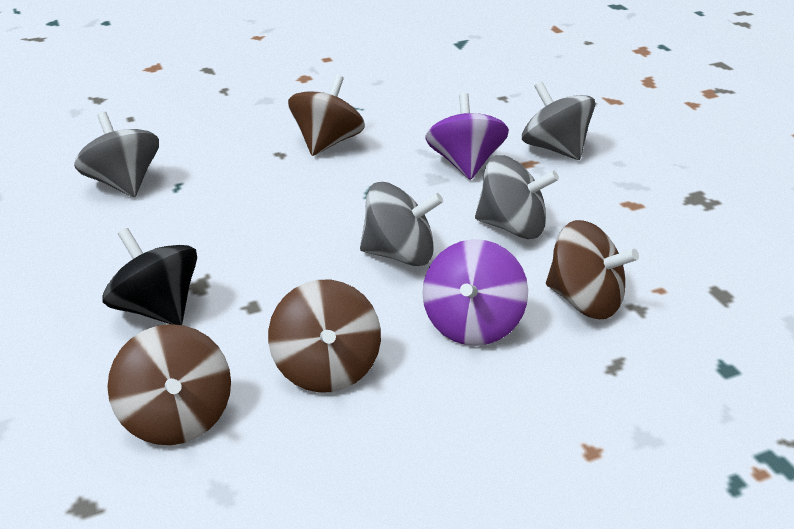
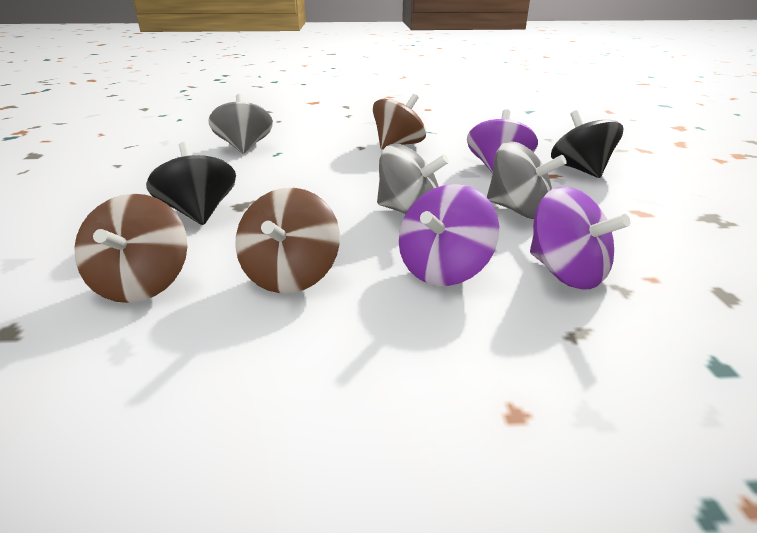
camera: 20 degrees right, 5 degrees down
(555, 148) = (580, 170): grey spinning top -> black spinning top
(584, 300) = (565, 272): brown spinning top -> purple spinning top

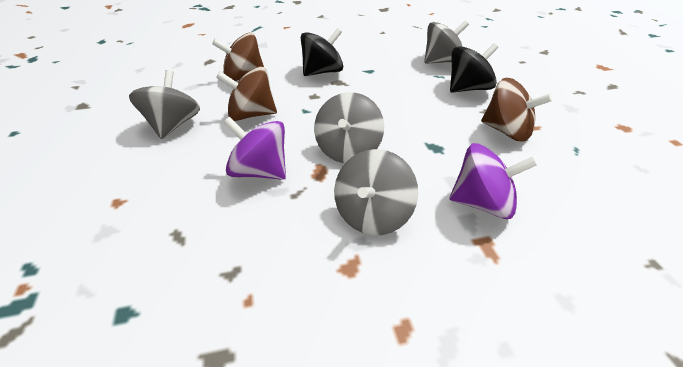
camera: 80 degrees right, 10 degrees up
(279, 365) = (173, 125): none -> grey spinning top
(565, 272) = (257, 238): purple spinning top -> none
(580, 170) = (529, 285): black spinning top -> black spinning top (468, 88)

